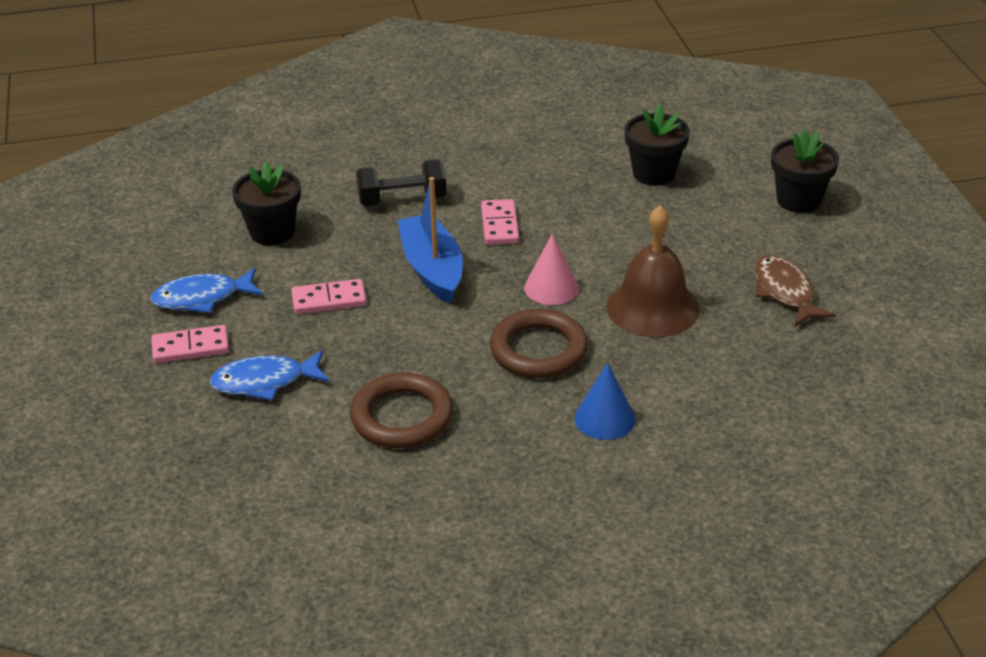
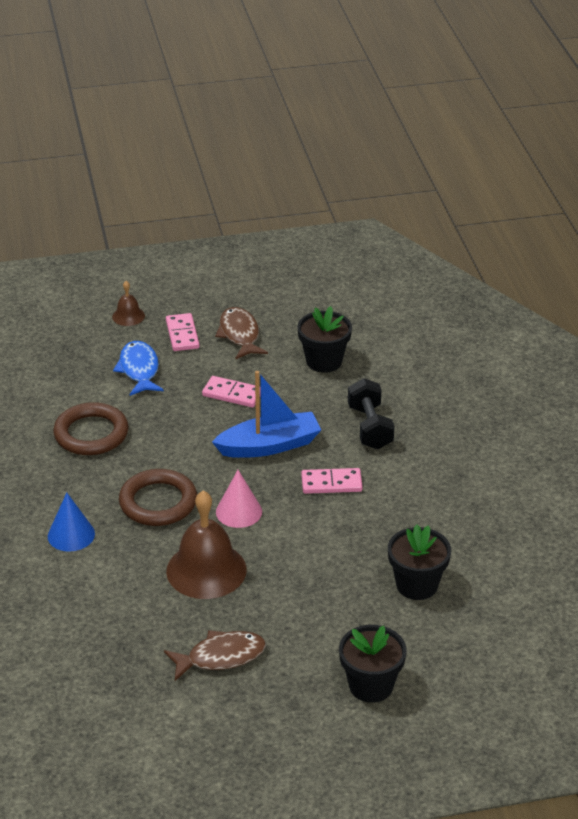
camera: 90 degrees right, 0 degrees up
(133, 400) = (128, 316): none -> brown bell
(202, 298) = (239, 334): blue fish -> brown fish
(329, 300) = (232, 394): pink domino -> pink domino turned 60 degrees counterclockwise

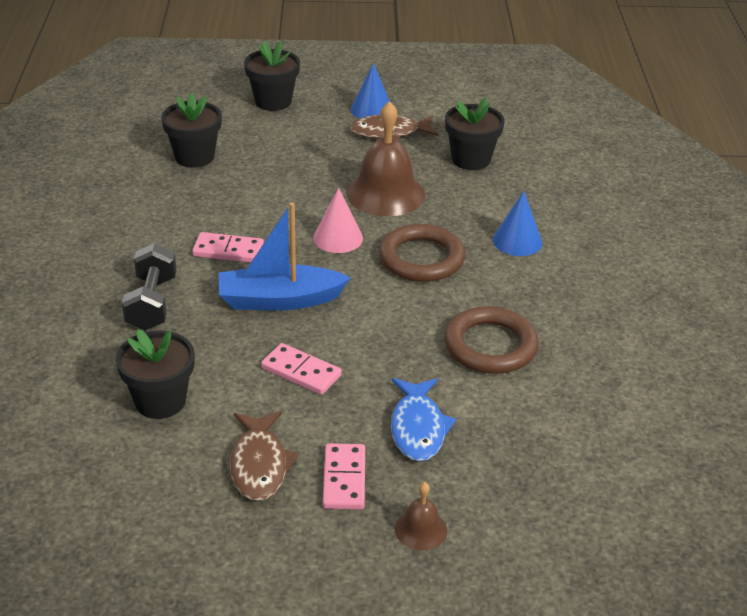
camera: 170 degrees left, 0 degrees up
(124, 632) = (471, 159): none -> black flower pot
(250, 693) = (372, 109): none -> blue cone

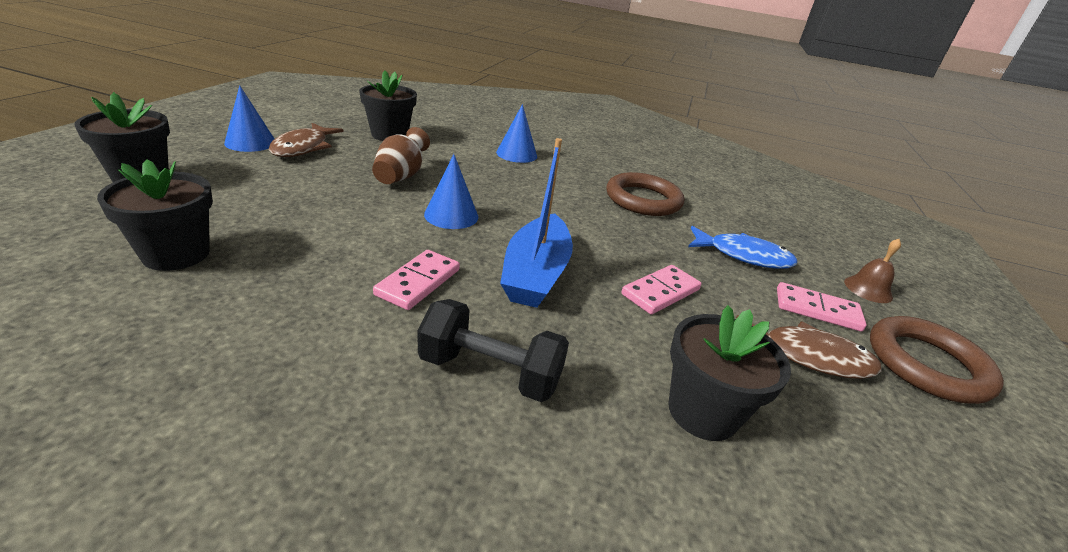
camera: 75 degrees left, 5 degrees down
(338, 238) = (451, 215): pink cone -> blue cone
(385, 193) = (400, 176): brown bell -> brown vase
(421, 258) = (514, 190): brown ring -> brown ring (927, 364)

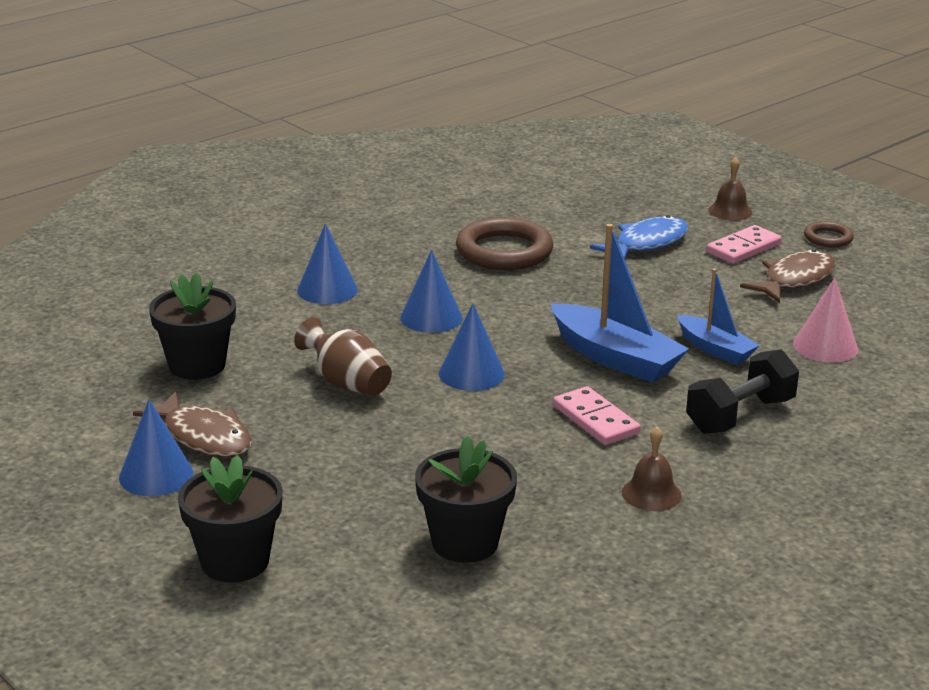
camera: 55 degrees left, 5 degrees down
(292, 340) = (651, 494): none -> brown bell
(518, 189) = (431, 317): none -> blue cone
(609, 328) = (715, 349): none -> blue boat
(660, 292) = (679, 308): pink domino -> none
(702, 412) = (825, 346): black flower pot -> pink cone
(927, 364) = (828, 238): brown ring -> brown ring, size x0.51

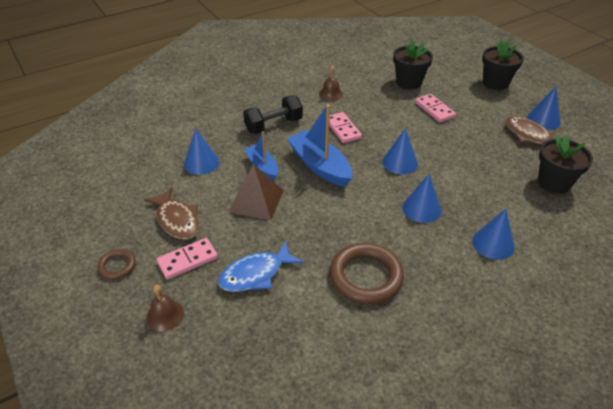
camera: 170 degrees left, 15 degrees up
(346, 383) = (466, 162): brown vase -> none
(401, 477) = (434, 110): none -> pink domino
(694, 307) = (256, 201): none -> brown pyramid
(794, 280) = (177, 220): brown fish -> brown fish turned 90 degrees counterclockwise
(825, 346) = (201, 163): pink cone -> blue cone

